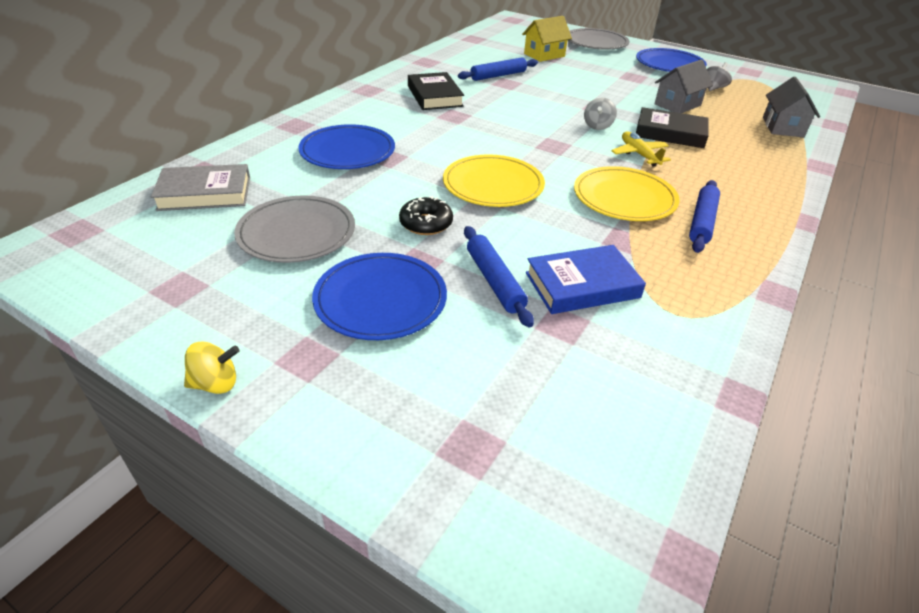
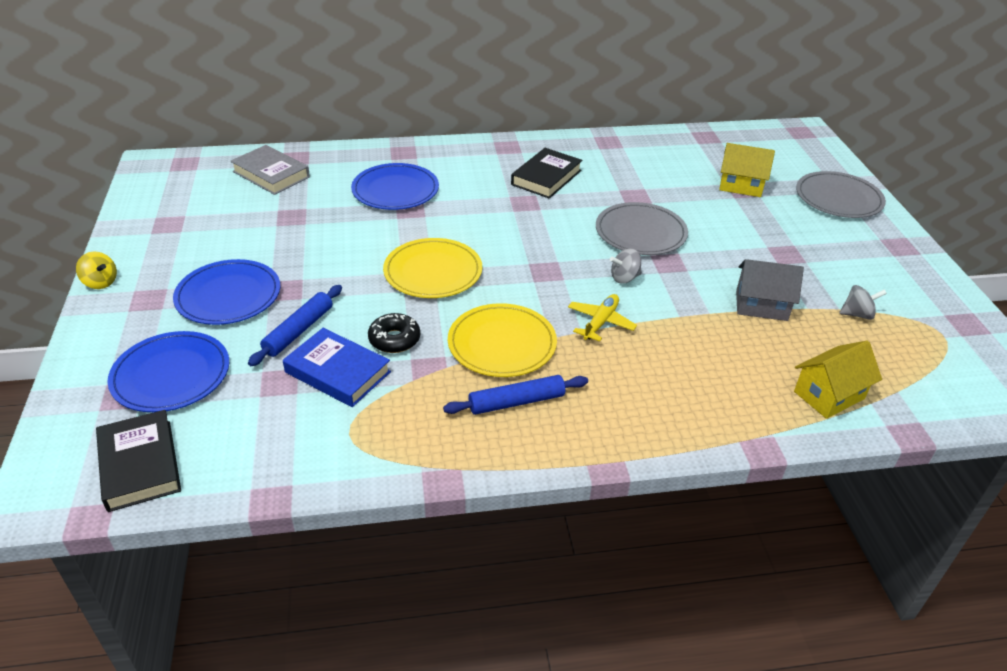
camera: 50 degrees right, 0 degrees up
(297, 233) = (266, 229): grey plate -> grey plate (640, 232)
(426, 223) = (338, 269): black donut -> black donut (394, 339)
(498, 76) = (643, 185): blue rolling pin -> none
(669, 64) = (870, 263): blue plate -> blue plate (171, 375)
(670, 133) = (680, 324): black book -> black book (140, 465)
(782, 127) = (829, 395): grey house -> yellow house

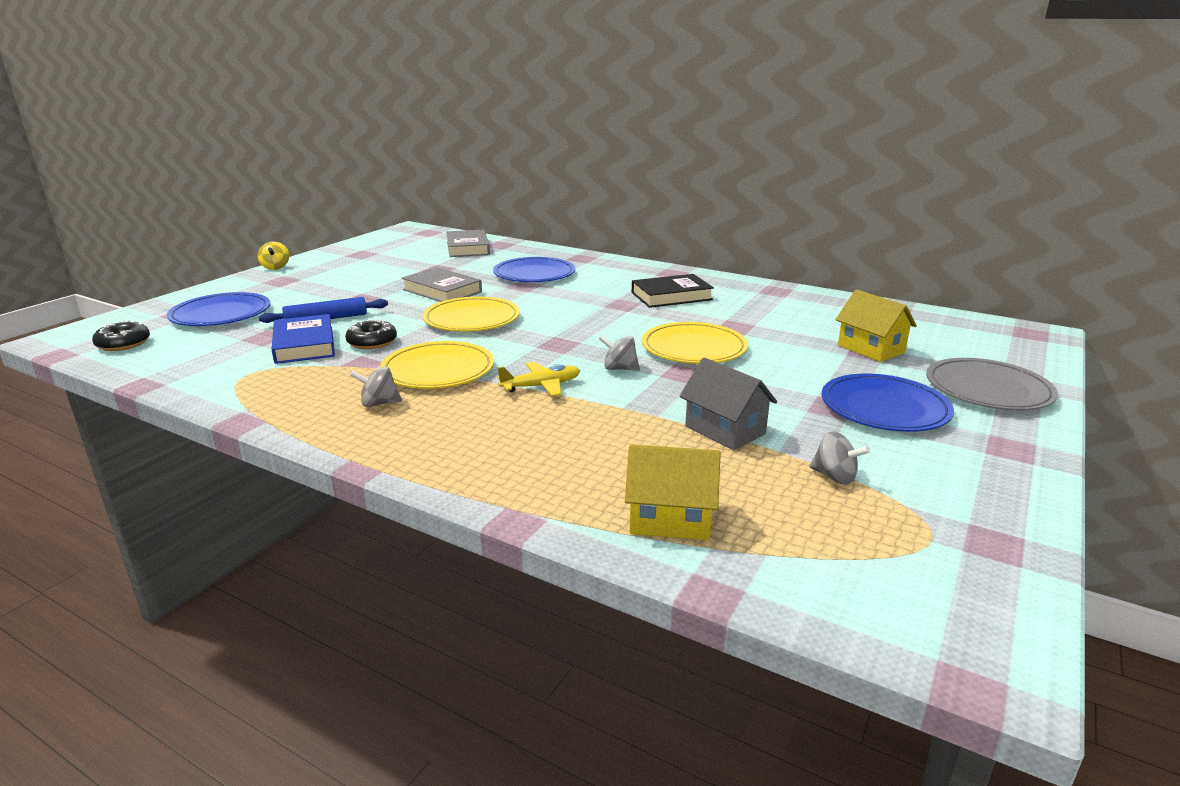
camera: 40 degrees right, 15 degrees down
(140, 465) = (123, 344): black book -> black donut
(228, 296) = (324, 292): blue plate -> blue plate (884, 408)
(347, 246) = (442, 291): none -> grey book
(516, 402) = (379, 403): blue rolling pin -> grey spinning top
(640, 232) = (694, 348): grey plate -> yellow plate

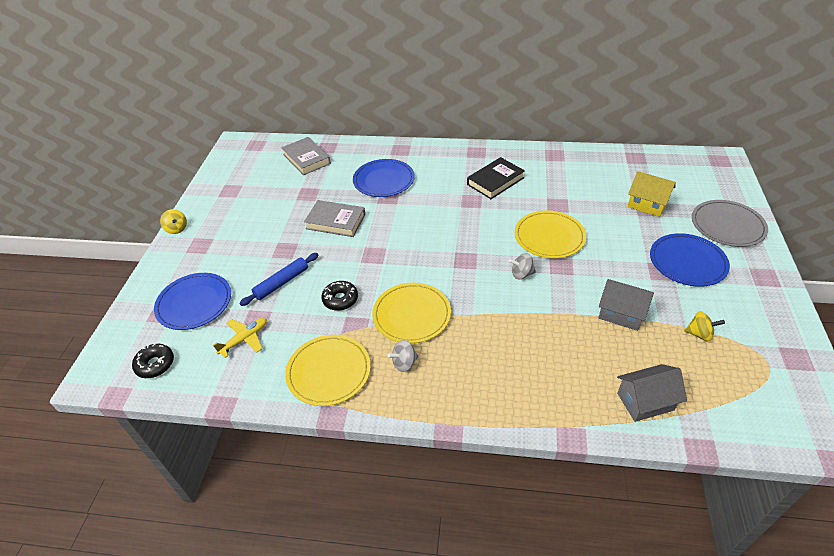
camera: 20 degrees left, 20 degrees up
(304, 345) = (295, 318): blue book -> none
(471, 319) = (385, 249): yellow plate -> yellow plate (329, 371)
(541, 386) = (489, 308): yellow plane -> yellow plane (244, 339)
(670, 519) = (645, 401): yellow house -> grey house
(835, 477) = (699, 334): grey spinning top -> yellow spinning top

